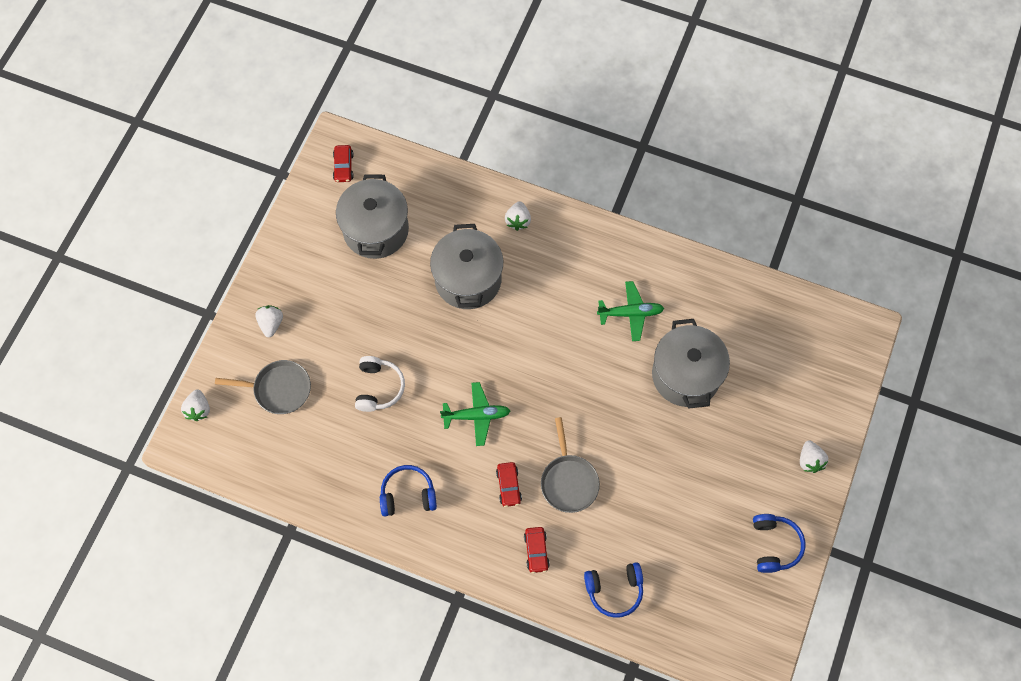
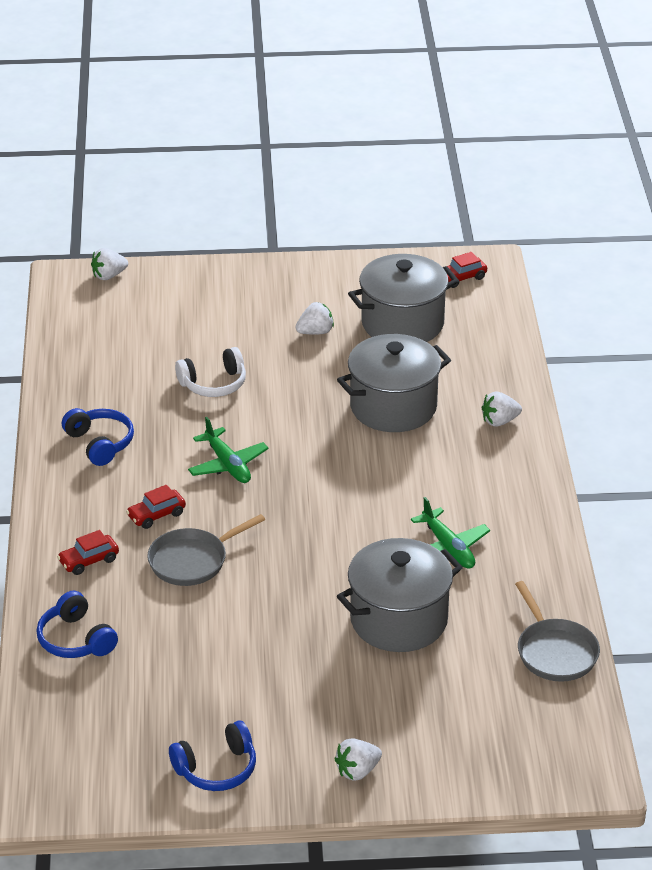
camera: 65 degrees right, 30 degrees down
(271, 324) = (237, 290): white strawberry -> white strawberry (315, 332)
(278, 389) = (166, 318): grey pan -> grey pan (555, 651)

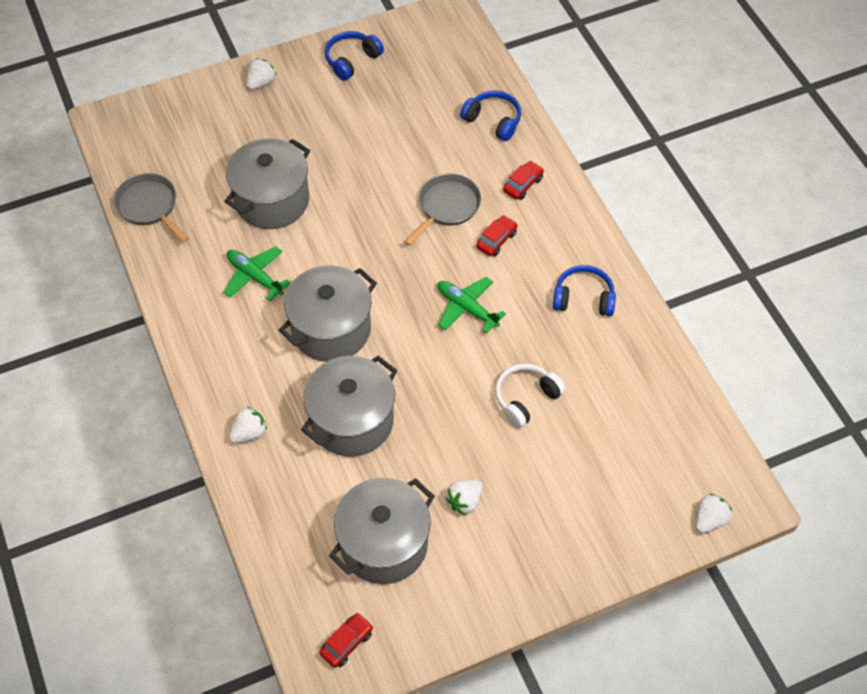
camera: 160 degrees right, 20 degrees up
(100, 443) = (583, 298): blue headphones -> blue headphones turned 150 degrees clockwise
(382, 481) = (331, 329): none -> grey pot

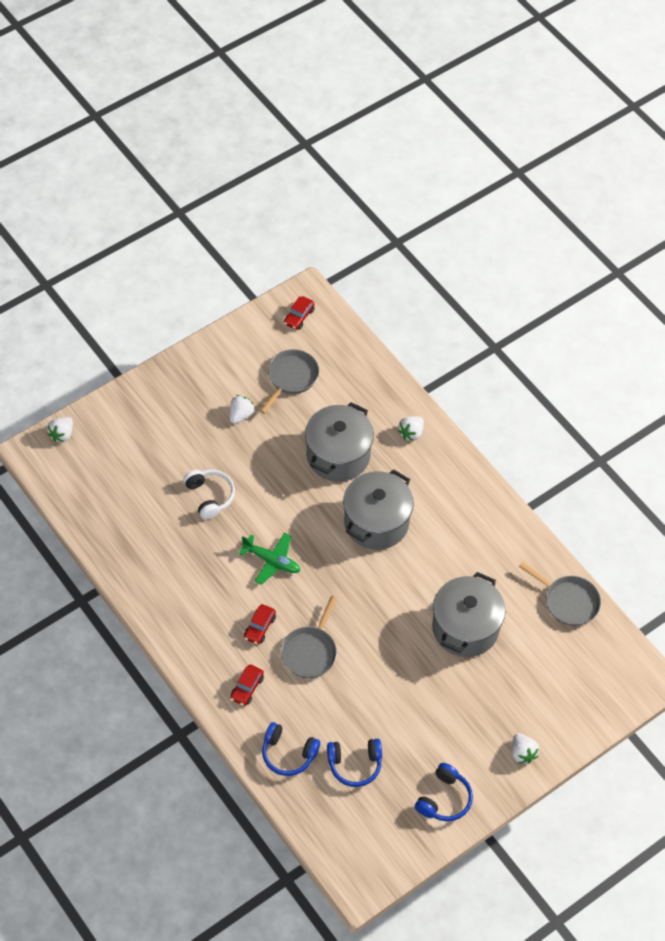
camera: 165 degrees right, 0 degrees up
(255, 276) = (453, 555): green plane -> none
(261, 83) = (522, 753): white strawberry -> white strawberry turned 45 degrees counterclockwise
(384, 544) = (291, 378): grey pot -> grey pan
(526, 398) = (210, 496): white headphones -> white headphones turned 60 degrees counterclockwise
(583, 298) = (176, 588): blue headphones -> blue headphones (355, 764)

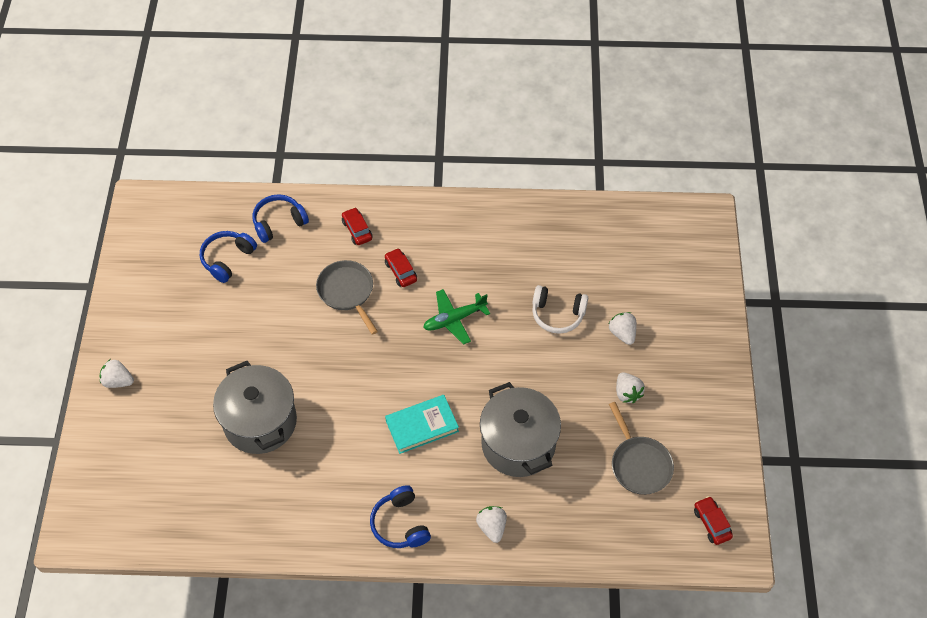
camera: 130 degrees right, 0 degrees up
(62, 434) = (710, 245): white strawberry -> white strawberry (622, 333)
(376, 522) = (422, 426): grey pot -> turquoise book
(444, 799) = (141, 299): blue headphones -> blue headphones (400, 524)
(568, 601) = (204, 527): grey pan -> none

